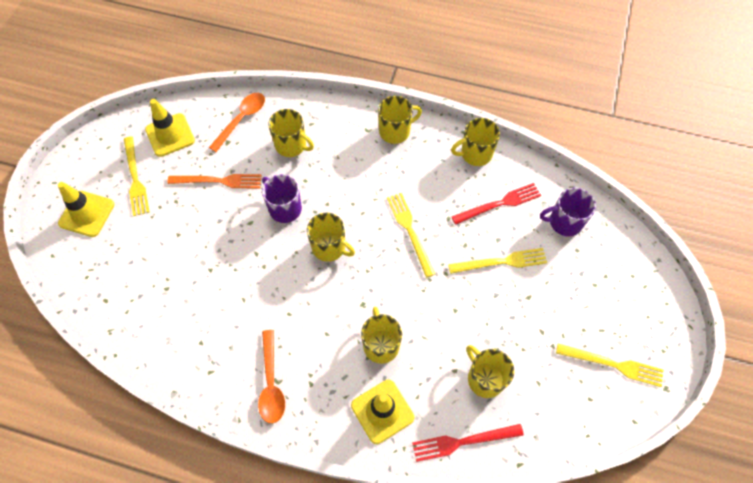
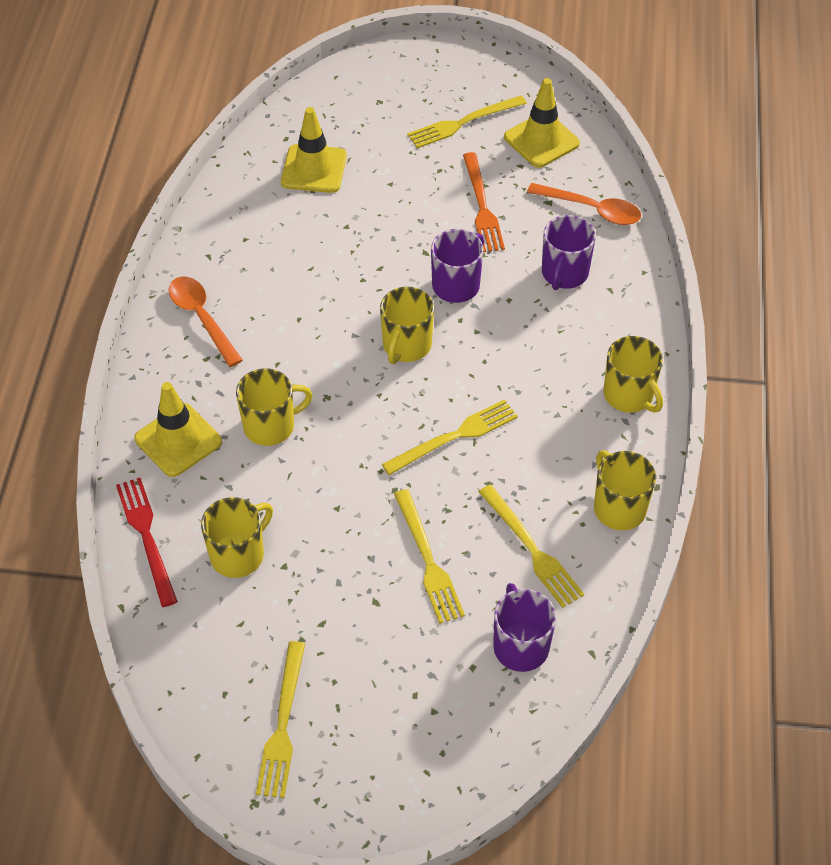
camera: 80 degrees right, 10 degrees down
(87, 214) = (399, 91): yellow traffic cone -> yellow traffic cone (314, 169)
(271, 383) = (202, 318): orange spoon -> orange spoon turned 75 degrees clockwise
(291, 145) = (564, 273): yellow mug -> purple mug
(499, 204) = (531, 549): red fork -> yellow fork

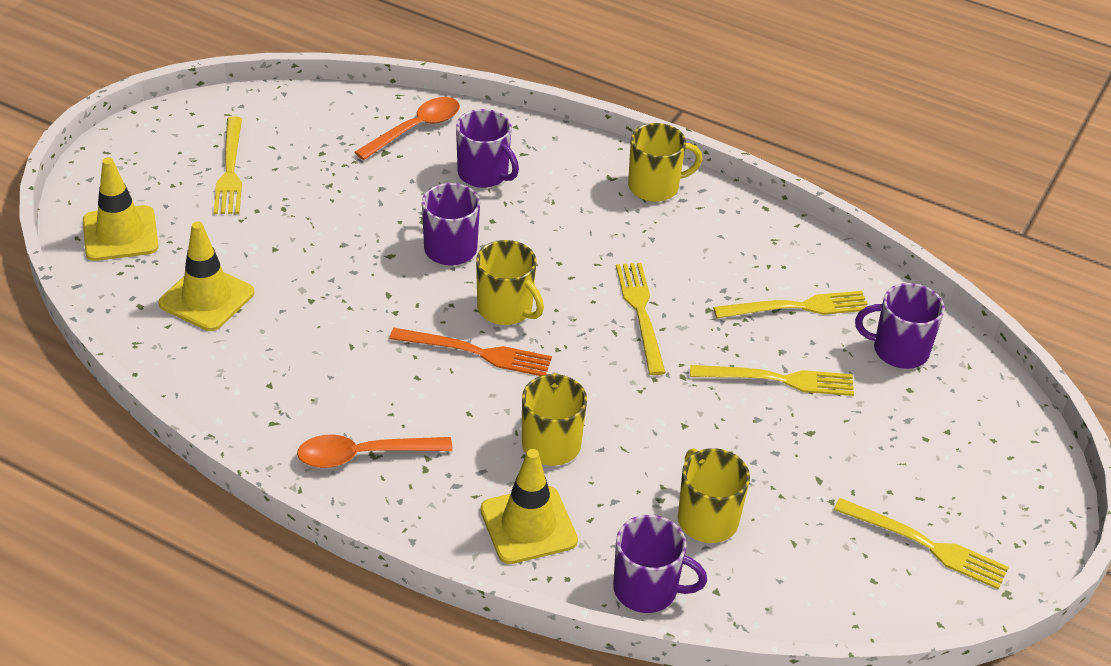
camera: 70 degrees left, 10 degrees down
(147, 537) = (647, 589): red fork -> purple mug
(482, 206) = (357, 196): orange fork -> orange fork (476, 353)
(541, 140) = (299, 128): yellow traffic cone -> yellow traffic cone (120, 234)
(618, 507) = (777, 238): yellow mug -> none

